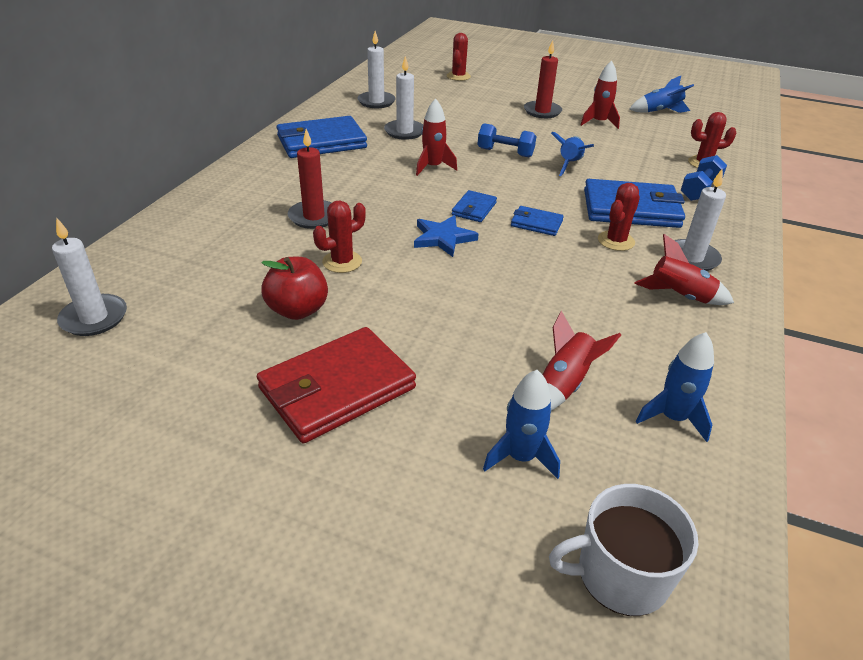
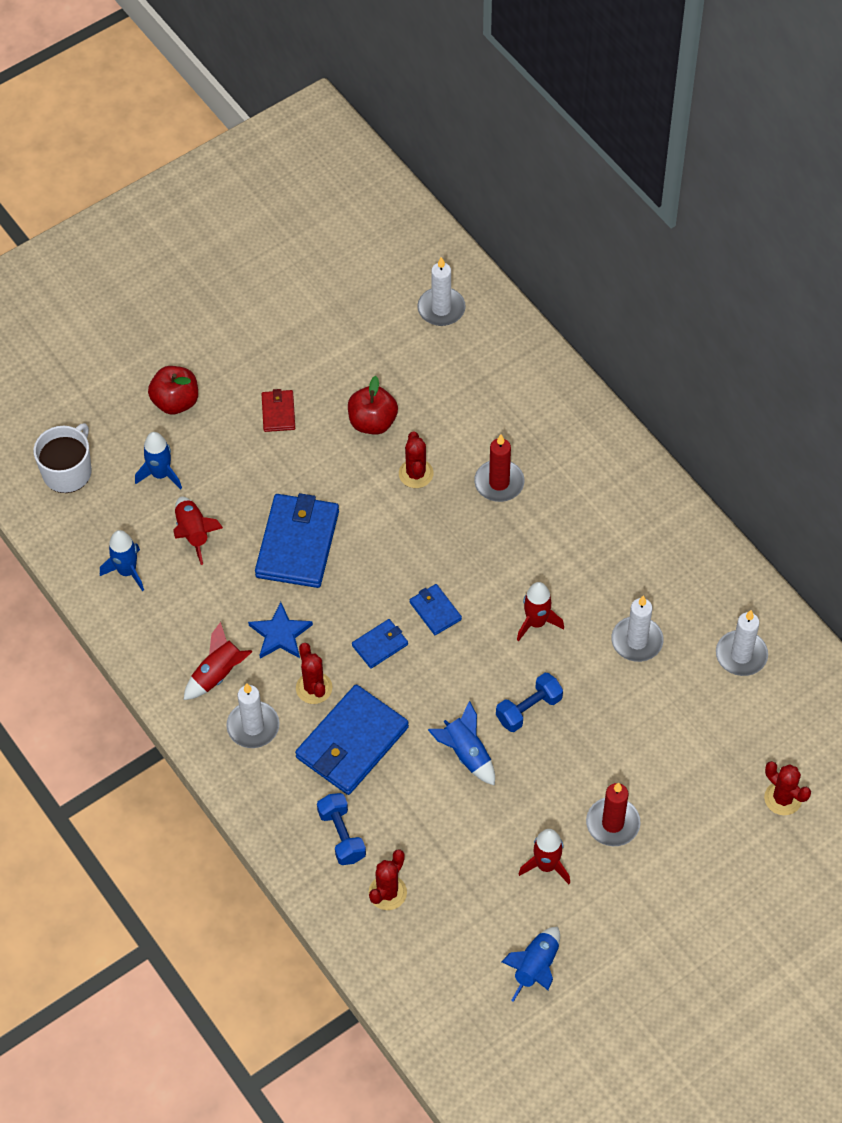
camera: 125 degrees right, 20 degrees up
(321, 142) = (654, 551): blue wallet -> blue wallet (297, 543)
(337, 388) = (278, 412): red wallet -> red wallet, size x0.49
(395, 504) = (175, 402): none -> red apple
(443, 238) = (404, 560): blue star -> blue star (280, 634)

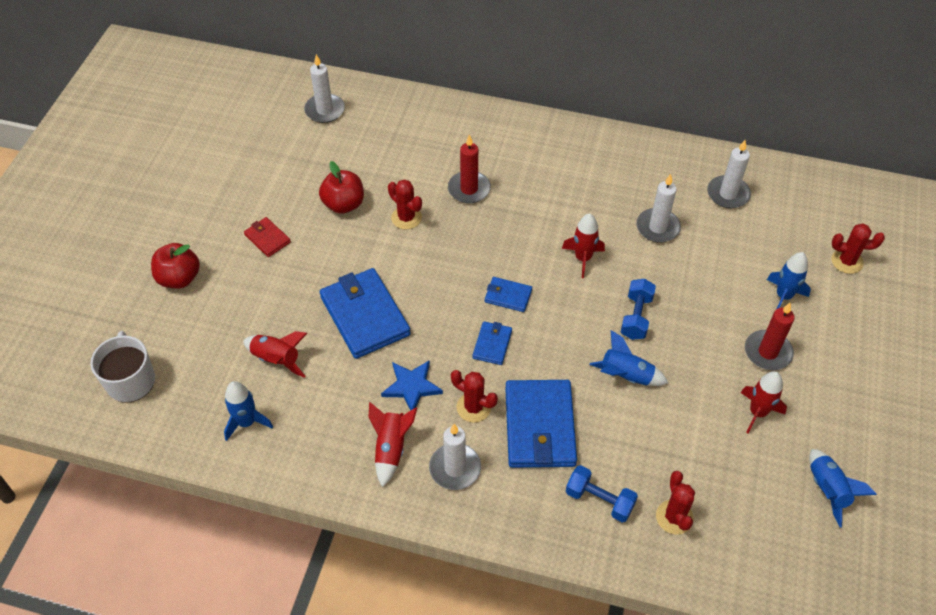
camera: 40 degrees left, 5 degrees down
(161, 474) = (212, 335): blue rocket -> blue rocket (783, 296)

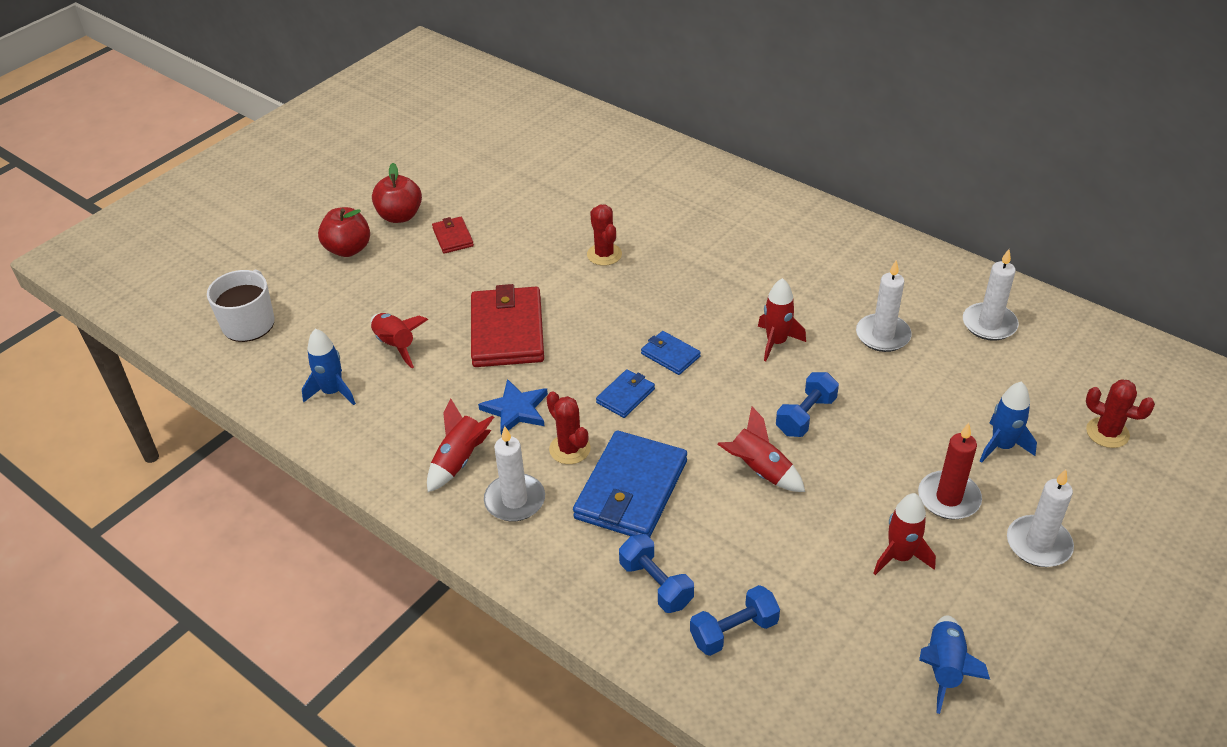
camera: 25 degrees right, 10 degrees down
(325, 110) = (578, 140): white candle -> white candle (1038, 544)
(344, 204) = (547, 226): red apple -> red apple (400, 216)
(365, 316) = (507, 331): blue wallet -> red wallet
(469, 189) = (687, 245): red candle -> none
(626, 376) = (759, 471): blue rocket -> red rocket
(674, 517) = (734, 631): red cactus -> blue dumbbell

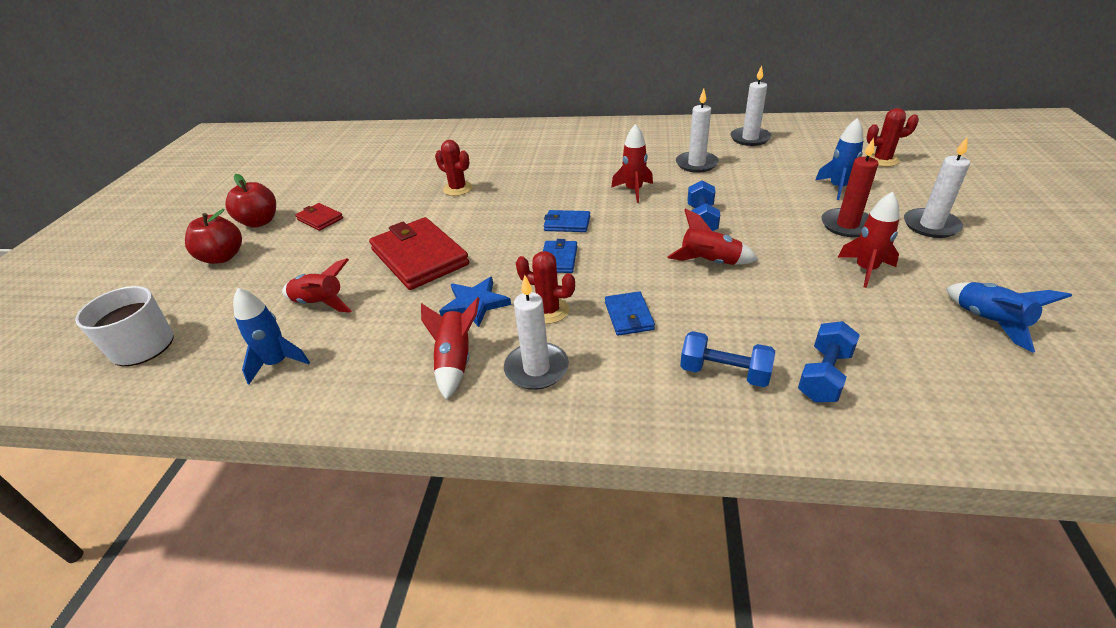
camera: 30 degrees left, 5 degrees down
(631, 490) = (629, 316): blue wallet -> blue wallet, size x0.49

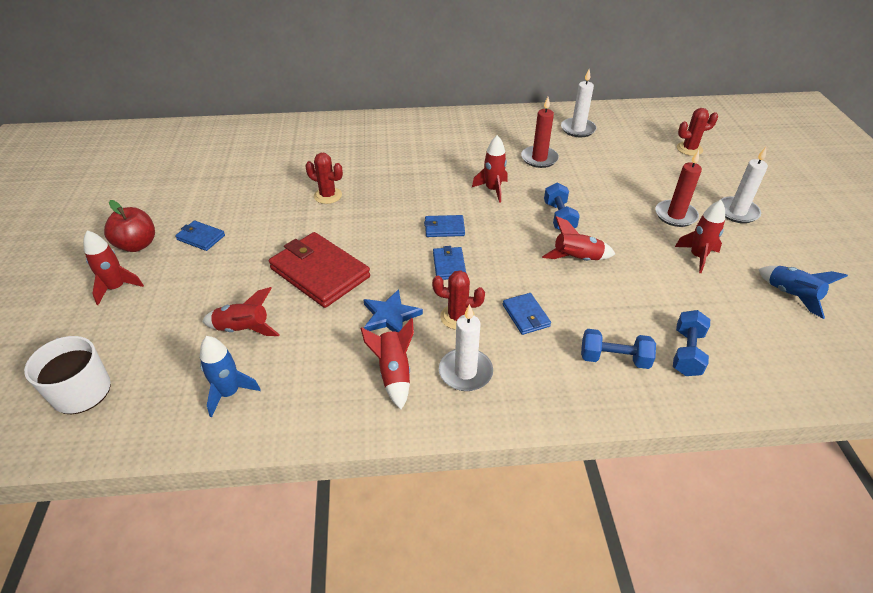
camera: 15 degrees left, 5 degrees up
(223, 257) = (116, 288): red apple -> red rocket
(320, 219) = (201, 237): red wallet -> blue wallet
(696, 164) = (539, 159): white candle -> red candle
(838, 188) = (661, 179): blue rocket -> none

